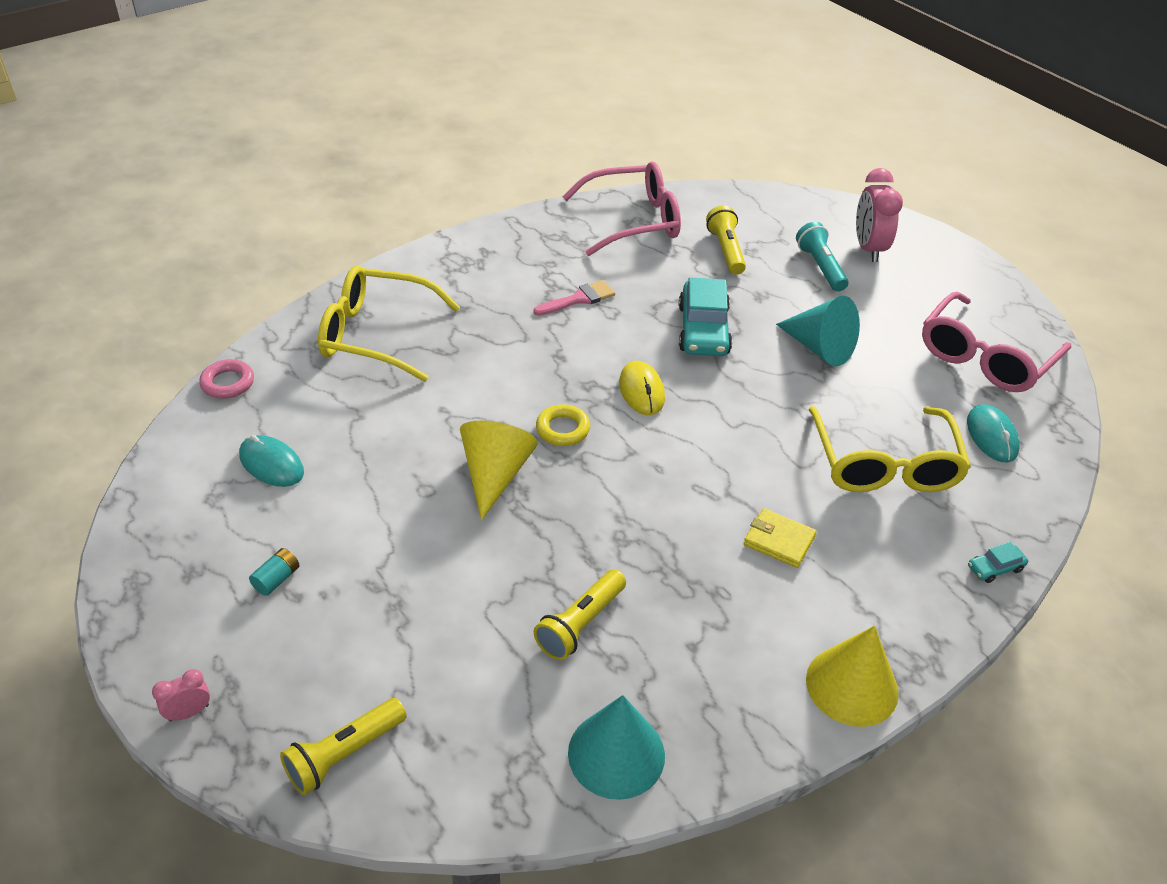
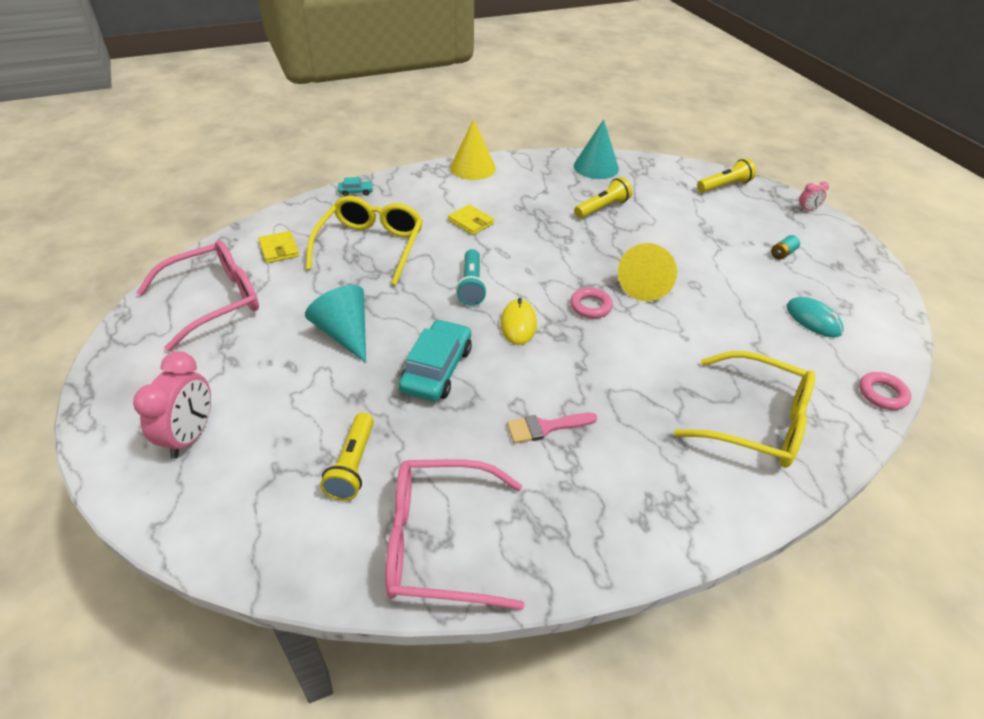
camera: 165 degrees left, 0 degrees up
(562, 429) = (590, 306): yellow ring -> pink ring
(820, 267) = (266, 421): turquoise flashlight -> turquoise flashlight (471, 285)
(991, 436) = (279, 249): turquoise mouse -> yellow wallet

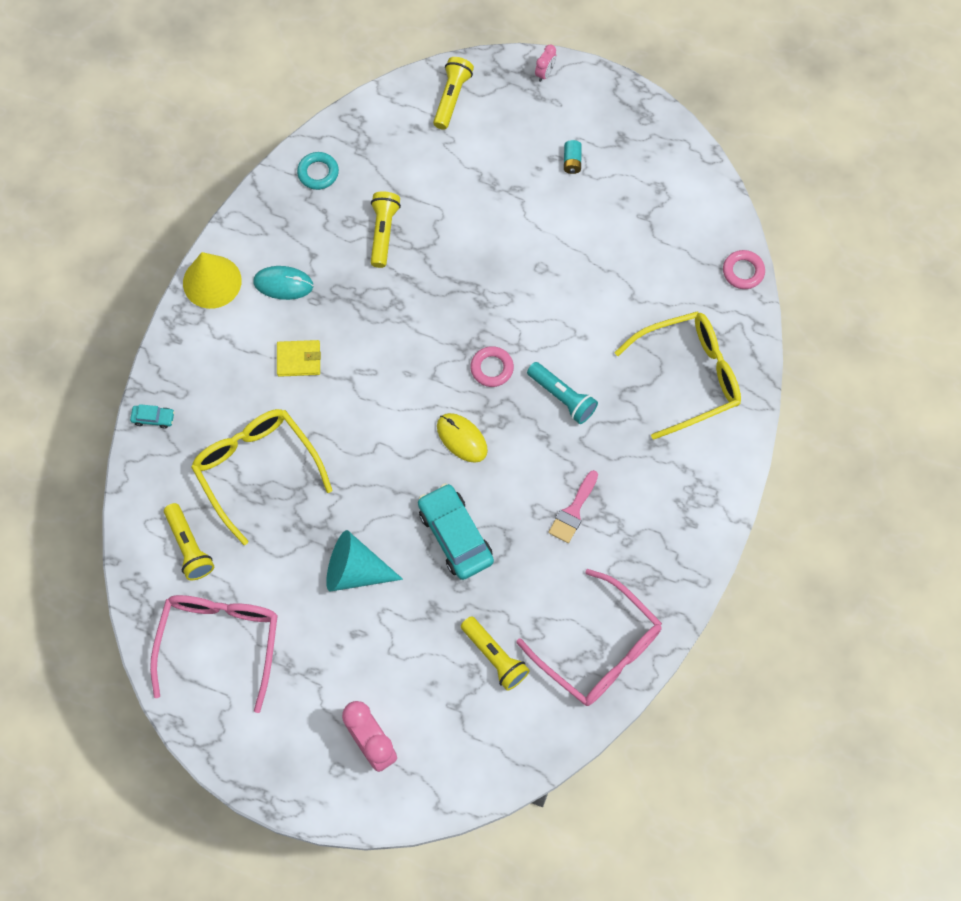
camera: 45 degrees left, 25 degrees up
(279, 249) = (189, 547): yellow wallet -> yellow flashlight
(356, 192) = (153, 418): turquoise car -> turquoise car turned 60 degrees clockwise
(439, 542) = (599, 649): pink glasses -> pink glasses turned 90 degrees counterclockwise
(471, 285) = (385, 433): turquoise flashlight -> turquoise flashlight (562, 397)
(596, 167) = (318, 173): turquoise cone -> turquoise ring
(645, 285) = (507, 304): yellow cone -> none
(813, 319) = (650, 229): turquoise mouse -> turquoise mouse (283, 284)

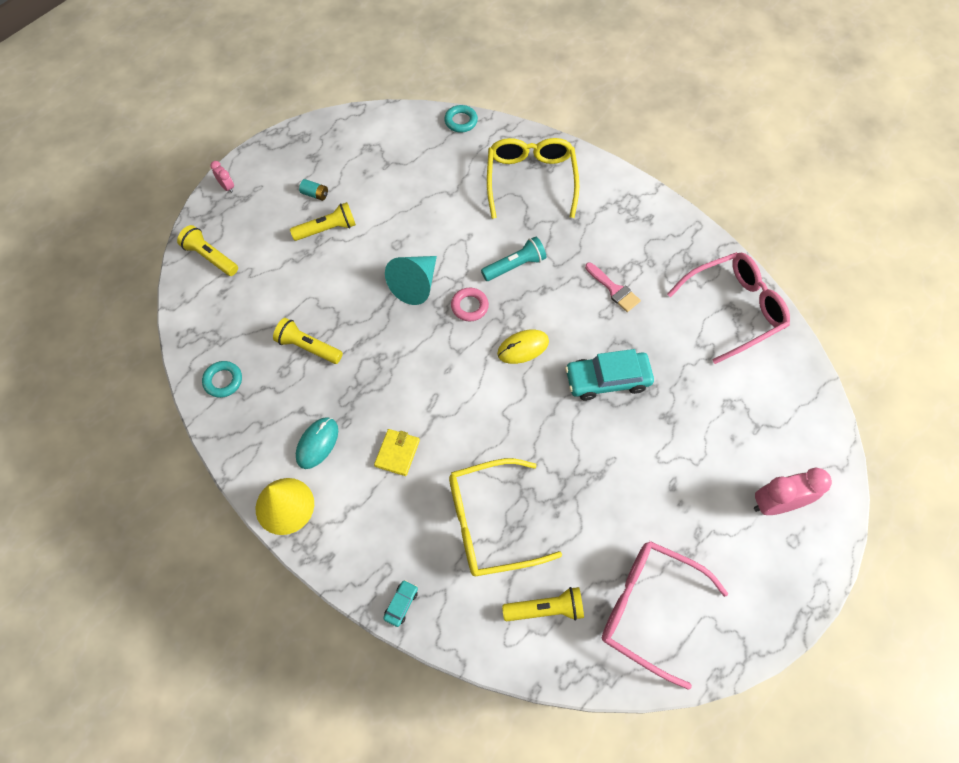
camera: 70 degrees left, 5 degrees down
(355, 571) = (614, 468): turquoise cone -> turquoise cone (415, 284)
(494, 657) = (721, 384): yellow flashlight -> yellow flashlight (327, 229)
(743, 271) = (461, 121): pink ring -> turquoise ring

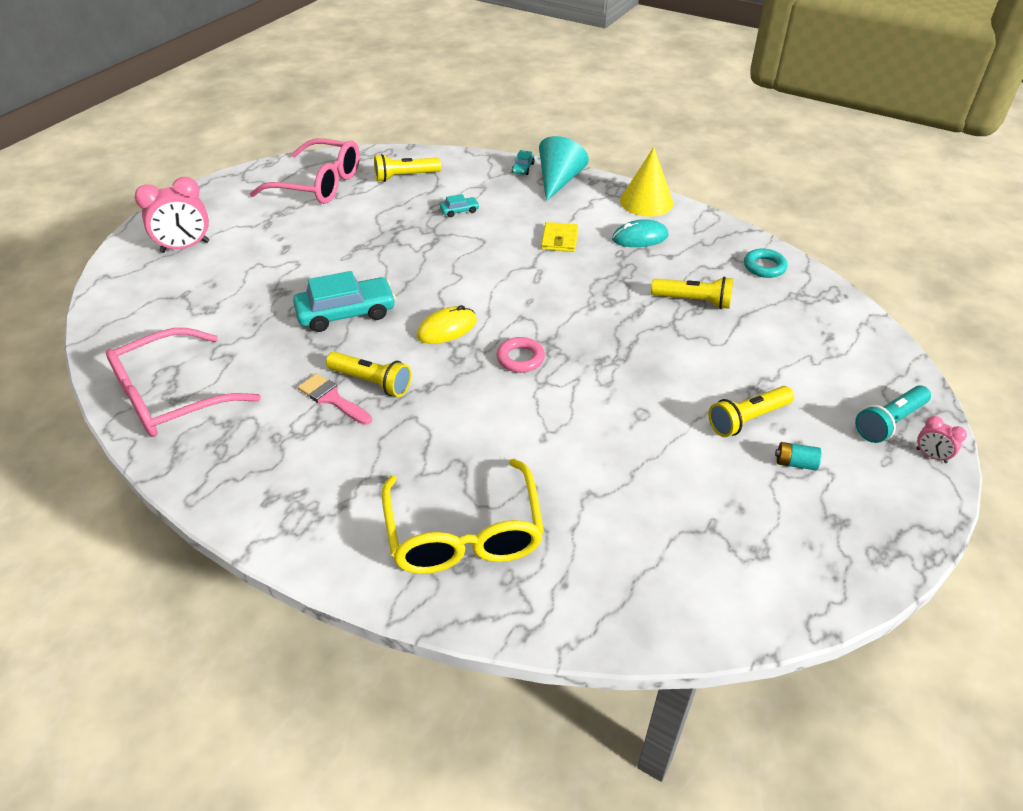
camera: 170 degrees right, 20 degrees down
(210, 257) = (875, 368): yellow flashlight -> yellow flashlight (371, 382)
(317, 443) = (640, 237): turquoise mouse -> turquoise mouse turned 60 degrees clockwise
(415, 284) = (596, 372): turquoise cone -> turquoise cone (558, 181)
(461, 121) = (615, 631): turquoise ring -> none
(490, 523) = (459, 211): yellow glasses -> turquoise car
(515, 266) = (470, 409): turquoise flashlight -> turquoise flashlight (889, 422)

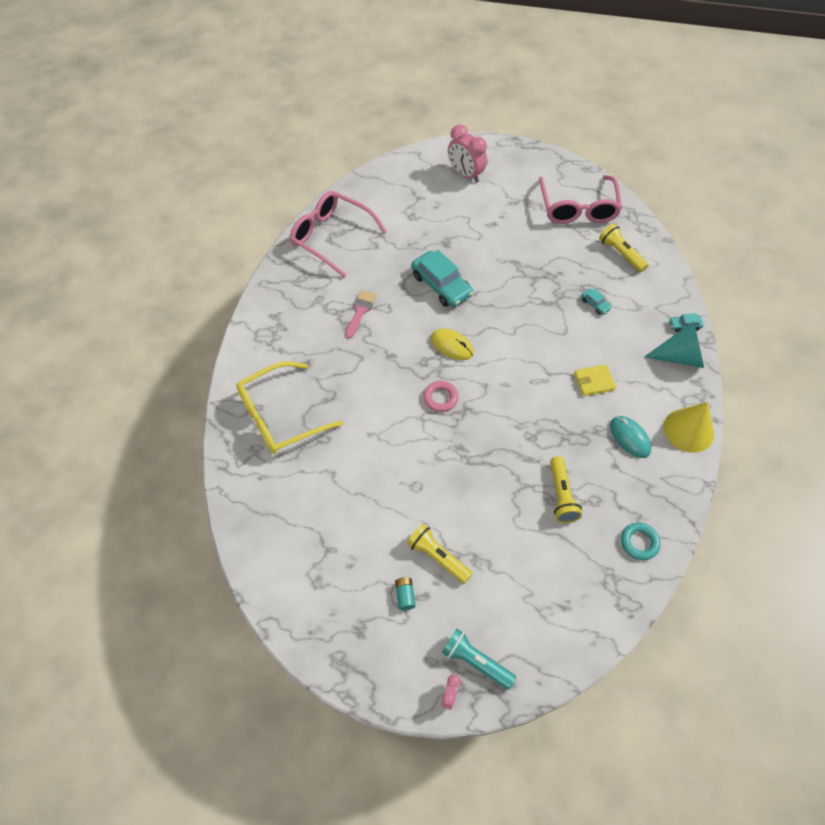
camera: 70 degrees right, 15 degrees up
(371, 382) = (382, 325): yellow flashlight -> none

